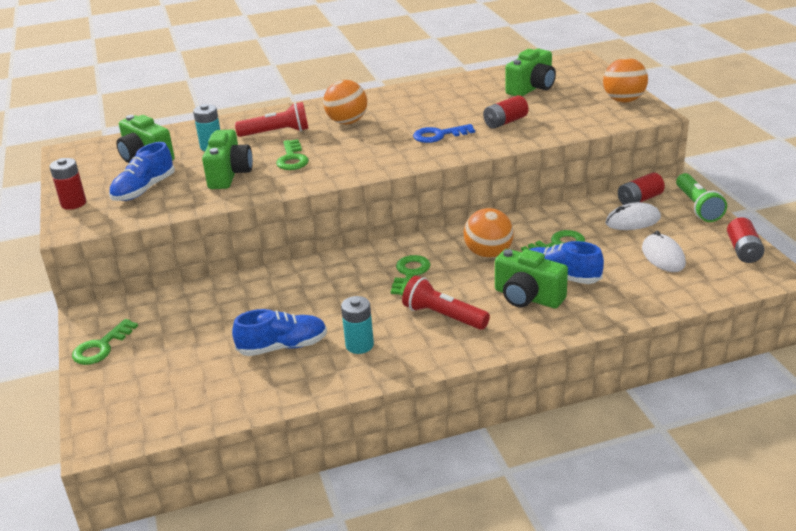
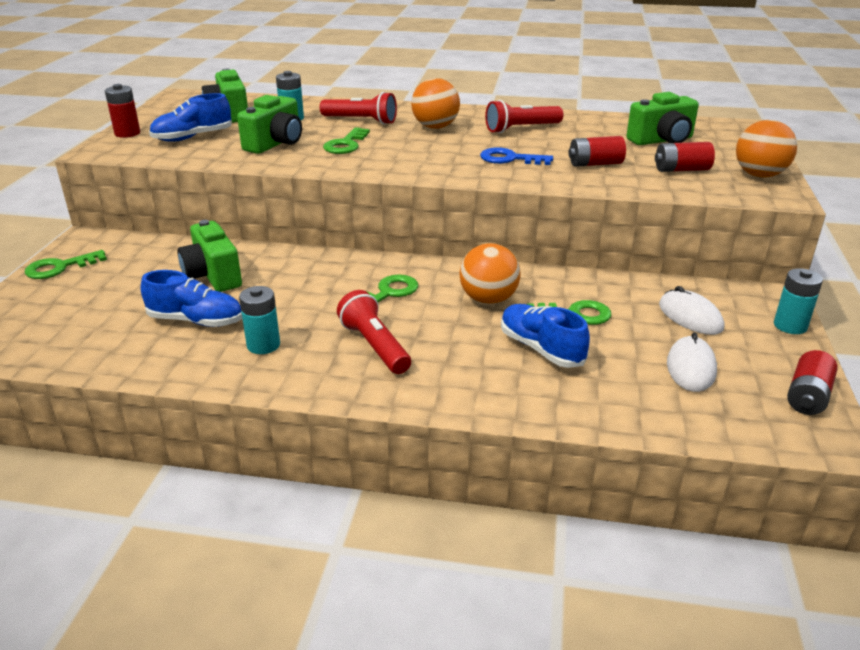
camera: 25 degrees right, 0 degrees up
(418, 105) = (521, 129): none -> red flashlight
(527, 297) = (483, 358): green camera -> green camera (213, 276)
(633, 221) = (690, 316): white mouse -> white mouse turned 45 degrees clockwise
(639, 199) = (721, 296): red battery -> red battery (681, 169)
(697, 206) = (790, 326): green flashlight -> turquoise battery

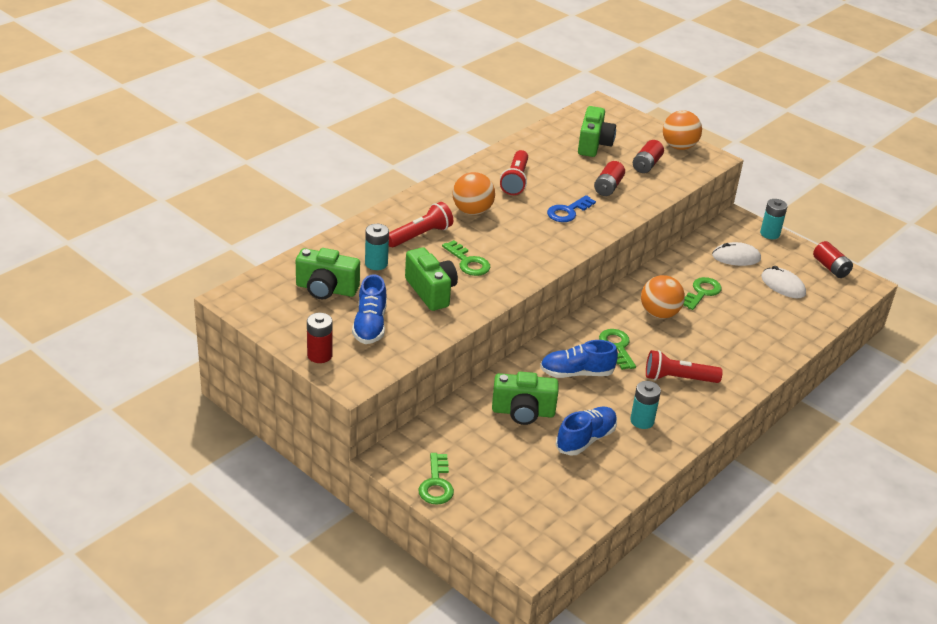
camera: 60 degrees left, 5 degrees up
(541, 349) = (728, 322): blue shoe -> blue shoe (576, 373)

